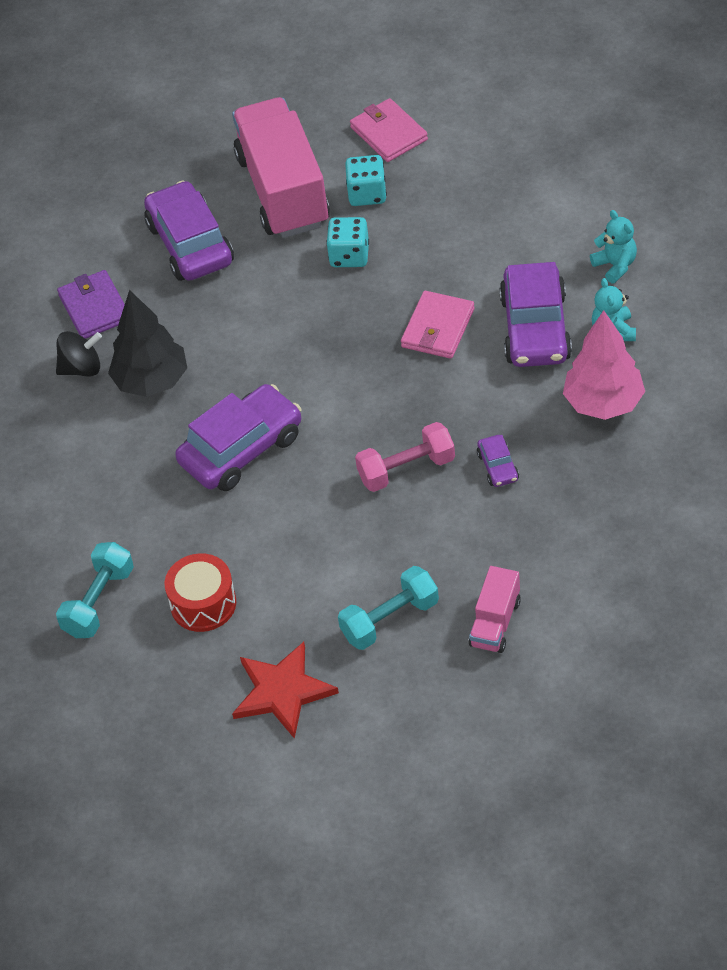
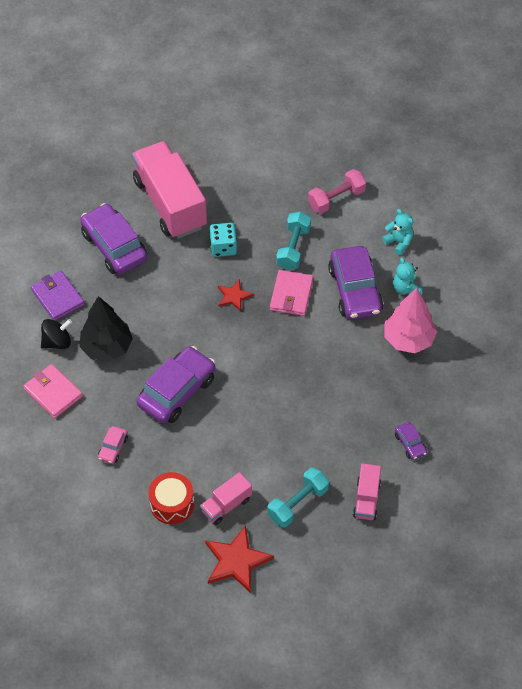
camera: 15 degrees left, 5 degrees up
(98, 602) = (101, 509): turquoise dumbbell -> turquoise dumbbell (293, 248)
(133, 519) = (113, 448): none -> pink car
(283, 612) = (226, 505): none -> pink truck
(351, 324) = (234, 296): none -> red star
(367, 194) = (227, 202): turquoise dice -> none
(389, 133) = (233, 158): pink wallet -> pink wallet (53, 392)
(406, 469) = (289, 396): pink dumbbell -> pink dumbbell (336, 199)
(498, 467) = (348, 389): purple car -> purple car (410, 444)

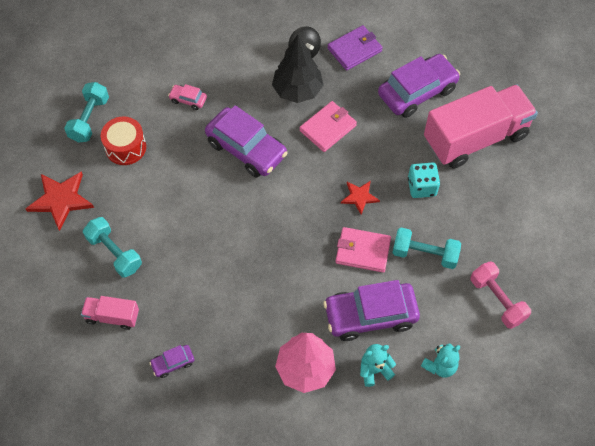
camera: 90 degrees right, 5 degrees up
(53, 392) = (249, 52): pink wallet -> pink wallet (328, 128)
(134, 543) = (89, 119): none -> turquoise dumbbell
(226, 505) = (119, 191): pink truck -> none

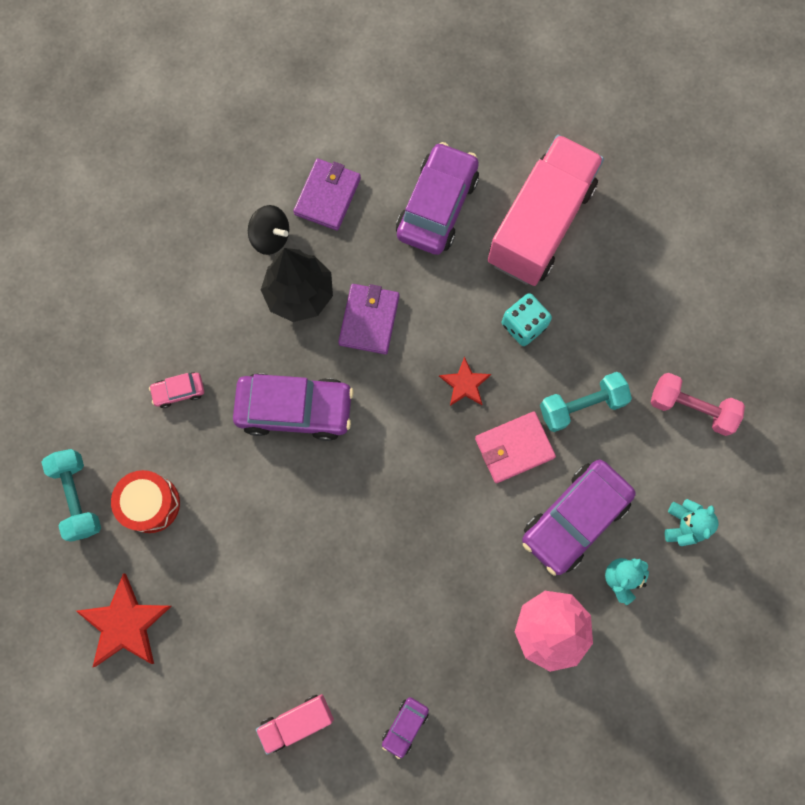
camera: 35 degrees left, 15 degrees up
(114, 253) = (240, 644): turquoise dumbbell -> none
(328, 128) = (369, 320): pink wallet -> purple wallet

